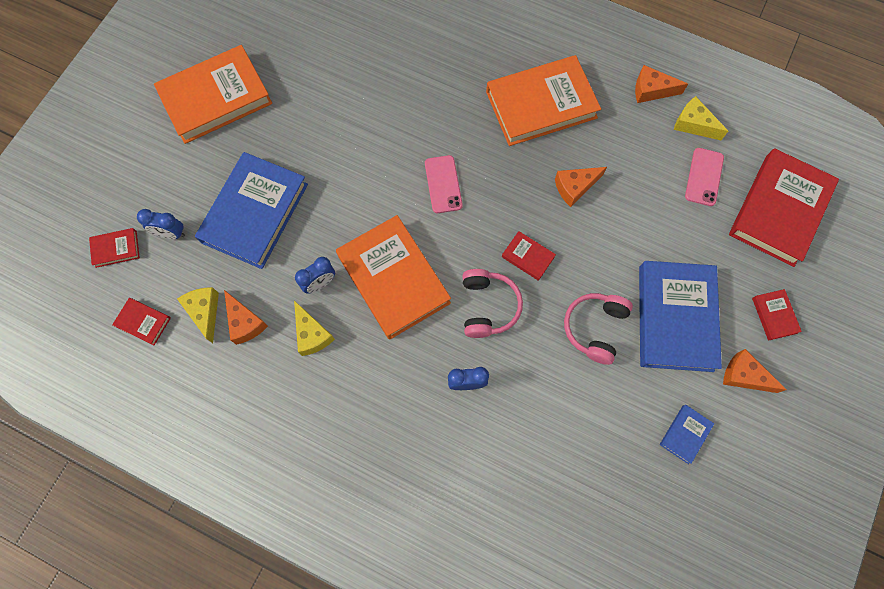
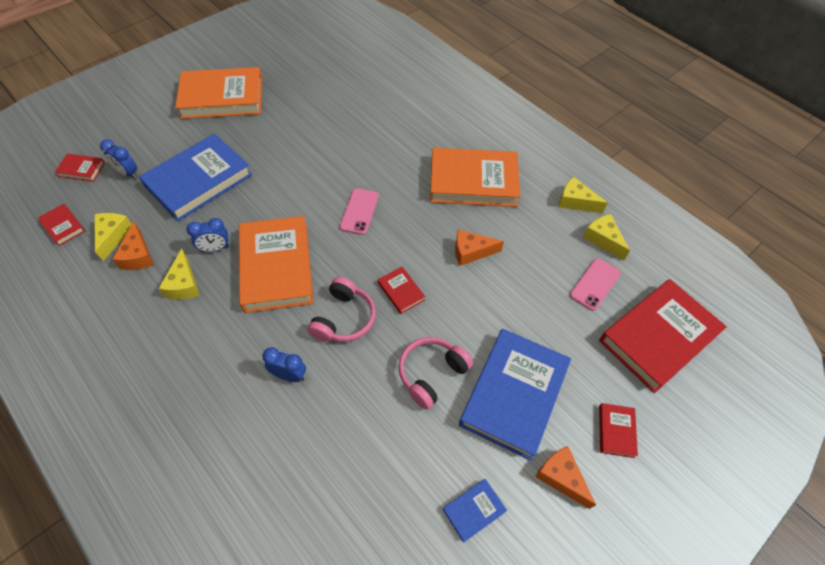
camera: 20 degrees right, 15 degrees down
(651, 90) = (575, 202): orange cheese -> yellow cheese

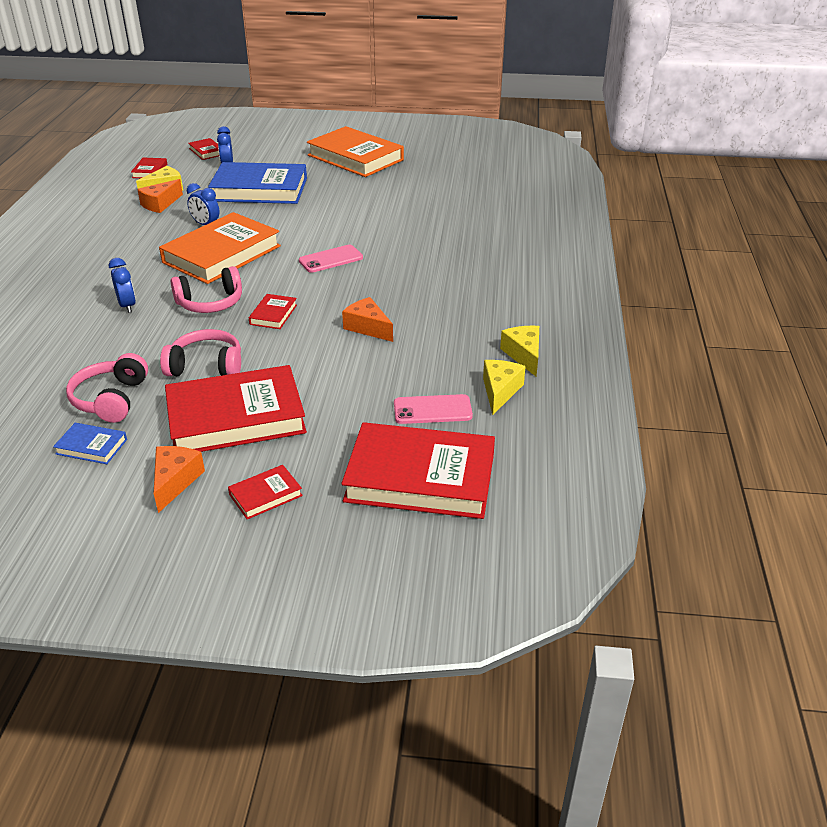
camera: 50 degrees right, 20 degrees down
(184, 284) = (157, 230): yellow cheese -> none
(420, 462) = (111, 399): none -> pink headphones
(473, 182) = (454, 292): orange book -> none
(513, 395) = (236, 417): blue book -> red book

